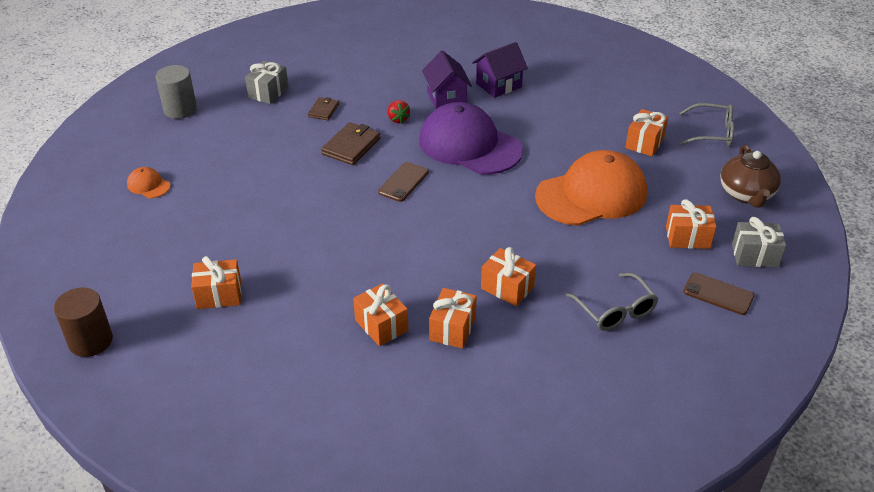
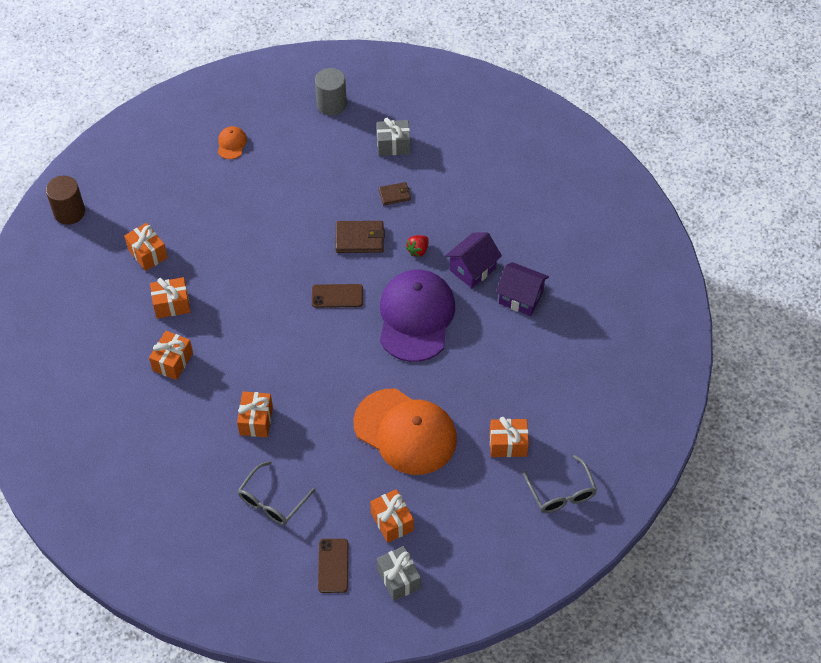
camera: 60 degrees right, 15 degrees up
(452, 329) = (193, 405): orange gift -> orange gift (172, 304)
(746, 194) = (482, 548): brown teapot -> none

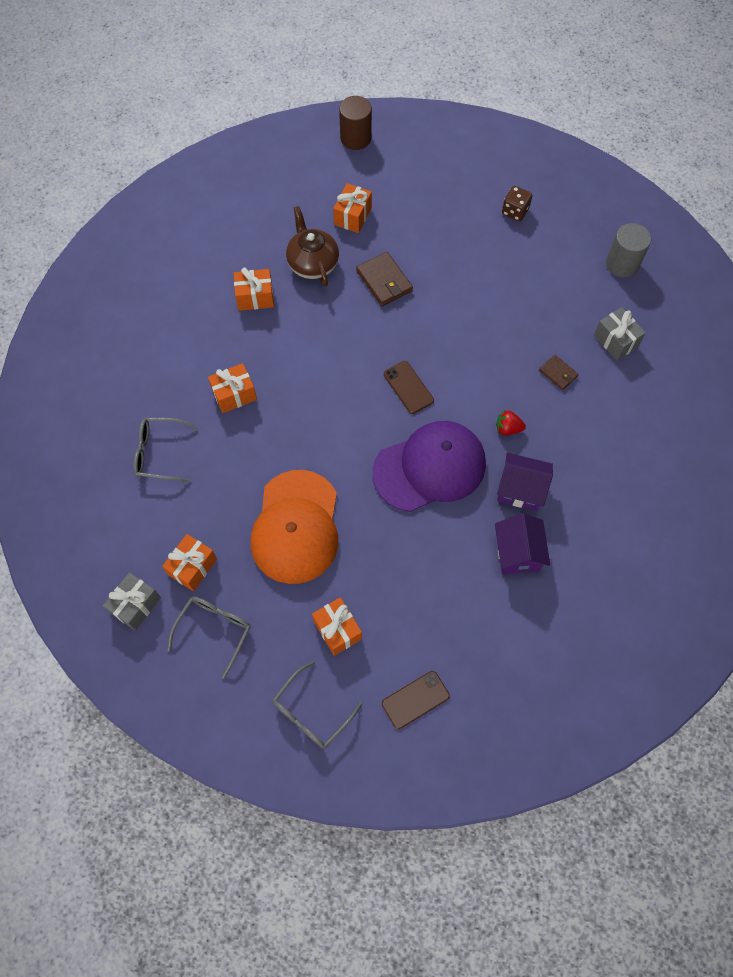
camera: 60 degrees right, 10 degrees up
(172, 304) = (312, 263): orange gift -> brown teapot
(231, 144) = (515, 211): orange cap -> brown dice
(333, 566) = (120, 540): brown phone -> brown phone (415, 699)
(360, 239) = (485, 371): brown wallet -> brown wallet (384, 281)
(456, 530) = (214, 630): none -> grey glasses

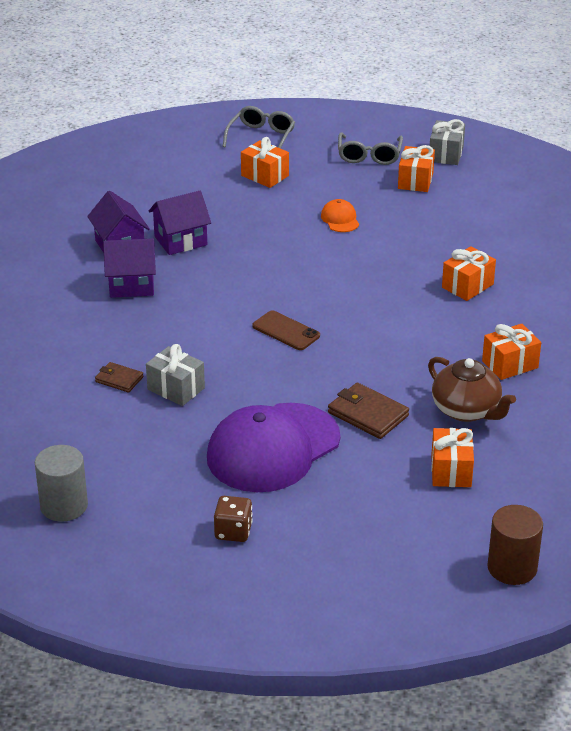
camera: 160 degrees right, 30 degrees down
(159, 453) = (506, 234): grey glasses -> none
(296, 527) = (340, 219): orange cap -> orange cap, size x0.41
(415, 699) = (179, 158): brown phone -> none
(429, 468) = (232, 280): purple cap -> purple cap (273, 448)
(458, 543) = (180, 241): none -> purple house
(508, 428) = (161, 324): red strawberry -> none
(615, 341) = (56, 424): grey gift -> grey gift (176, 389)

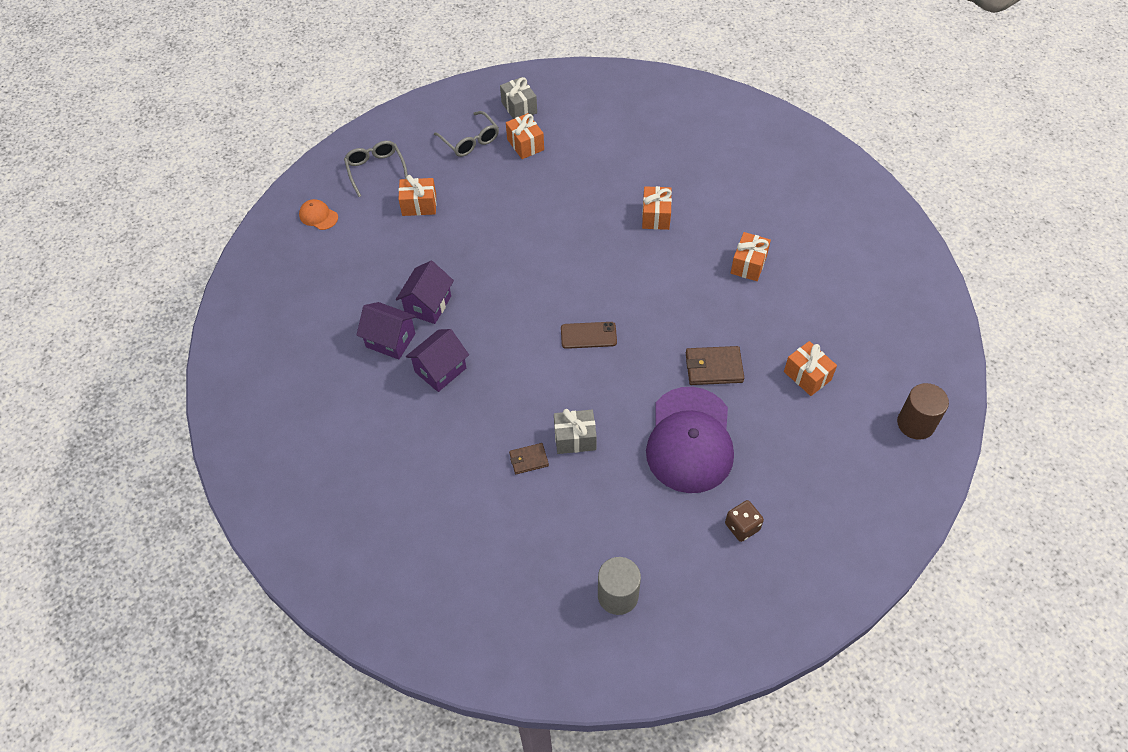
camera: 40 degrees left, 20 degrees up
(340, 219) = (514, 212): orange cap -> orange cap (318, 216)
(466, 410) = (764, 320): brown teapot -> none

